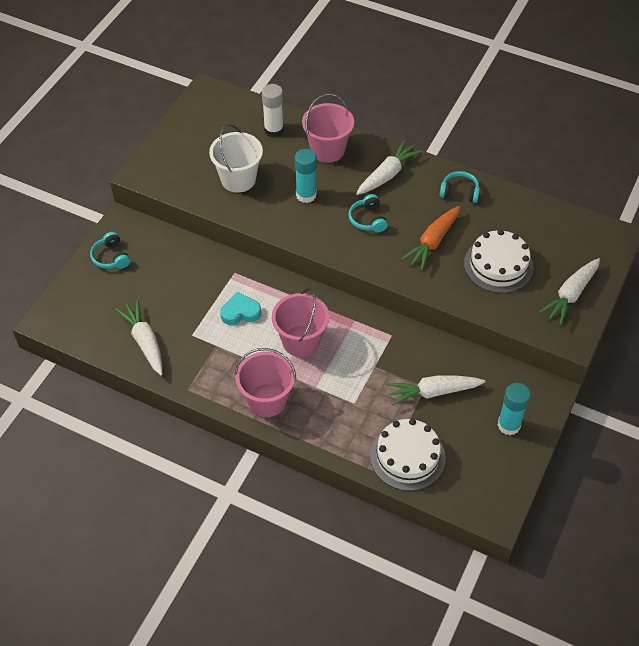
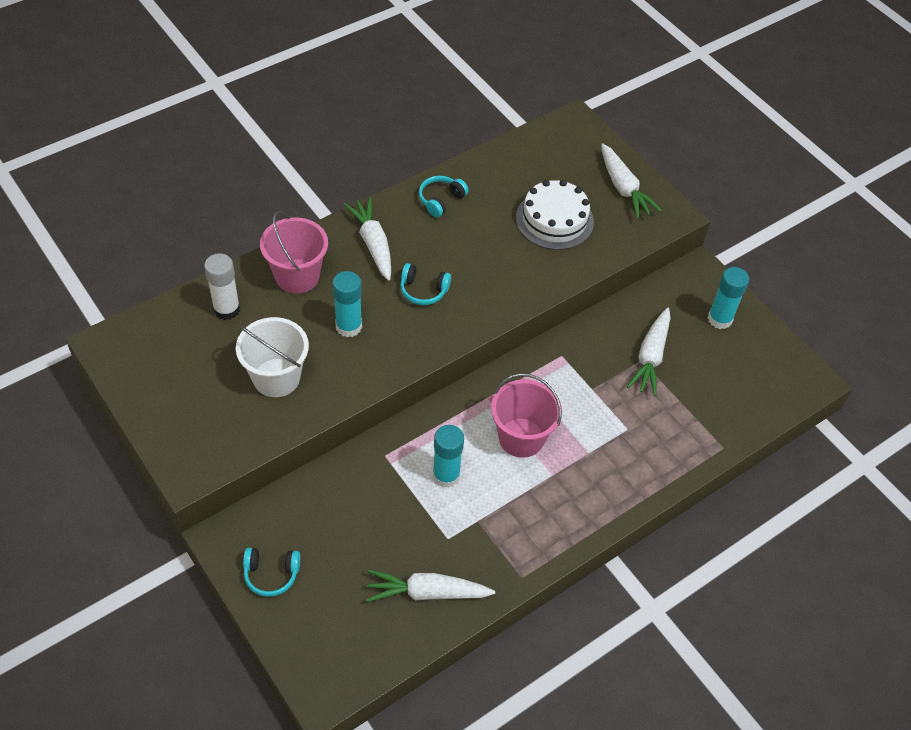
camera: 65 degrees left, 0 degrees up
(240, 312) = (446, 475): turquoise heart -> turquoise glue stick
(267, 400) = (581, 505): pink bucket -> none
(407, 456) = (715, 416): white cake -> none
(432, 242) = (491, 254): orange carrot -> none

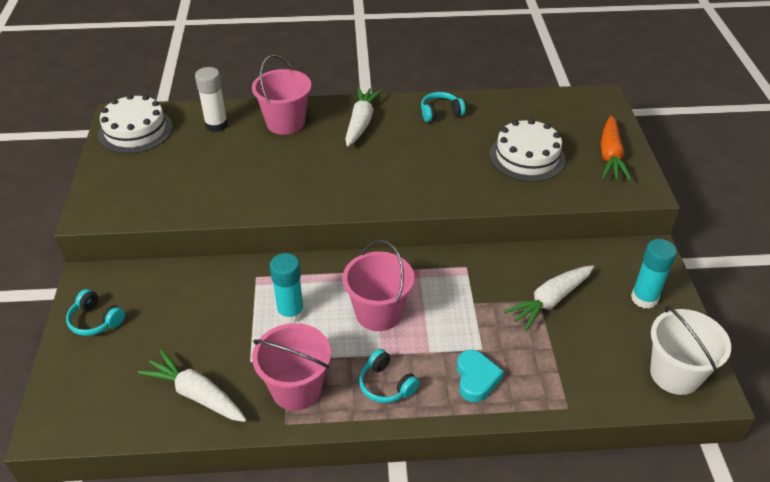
camera: 35 degrees right, 10 degrees down
(144, 354) = (135, 130): none -> white cake
(276, 378) = (208, 180): white bucket -> white bucket (675, 374)
(348, 326) = (292, 168): turquoise glue stick -> none
(423, 290) = (372, 166): turquoise headphones -> turquoise headphones (386, 385)
(507, 542) = (296, 389): none -> pink bucket
(623, 188) = (610, 156): white carrot -> orange carrot
(641, 458) = (476, 379): none -> turquoise heart

